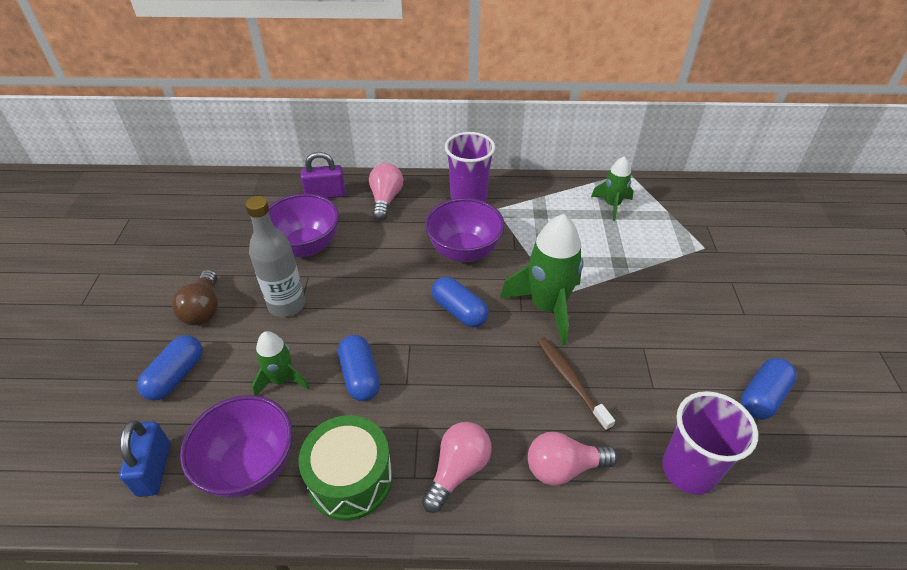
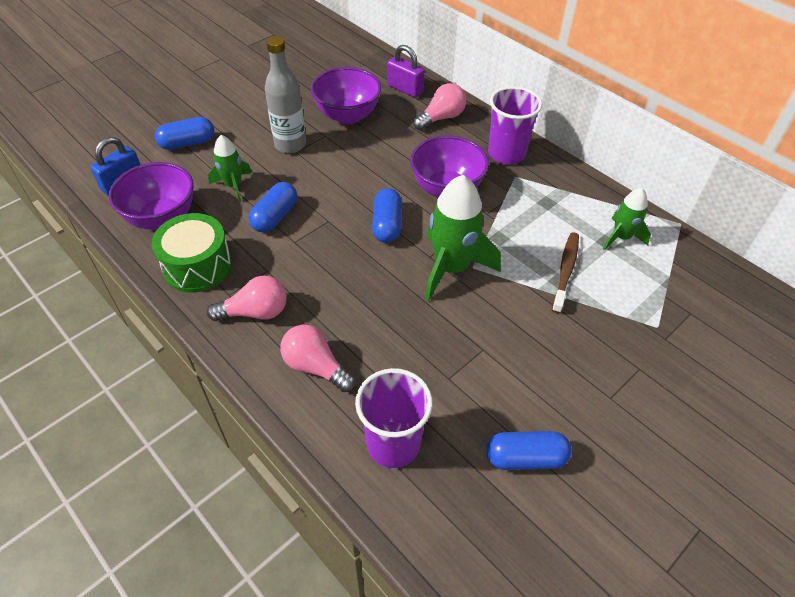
camera: 45 degrees right, 5 degrees up
(203, 309) = (245, 115): brown light bulb -> none
(570, 381) = (396, 325): brown toothbrush -> brown toothbrush (565, 271)

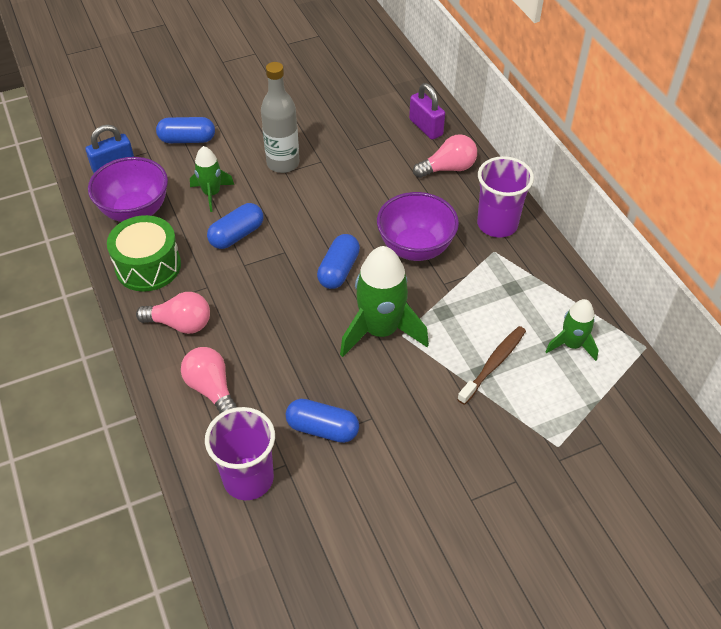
camera: 20 degrees right, 0 degrees up
(347, 116) = (353, 145): purple bowl -> none
(525, 458) = (360, 528): blue capsule -> blue capsule (322, 429)

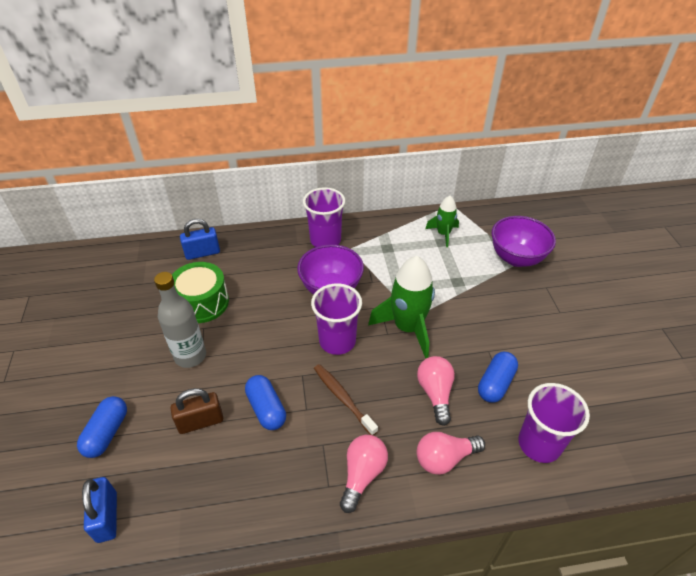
camera: 75 degrees left, 5 degrees down
(135, 211) = (190, 500): purple bowl -> purple bowl (516, 258)
(148, 266) = (276, 496): green drum -> green drum (202, 302)
(212, 194) = (200, 422): green rocket -> brown padlock
(338, 270) = (337, 341): blue capsule -> purple cup
(426, 127) = (202, 253): purple padlock -> blue padlock
(448, 168) = (256, 251): pink light bulb -> pink light bulb (435, 393)
(493, 364) = (451, 274): brown toothbrush -> brown toothbrush (342, 398)

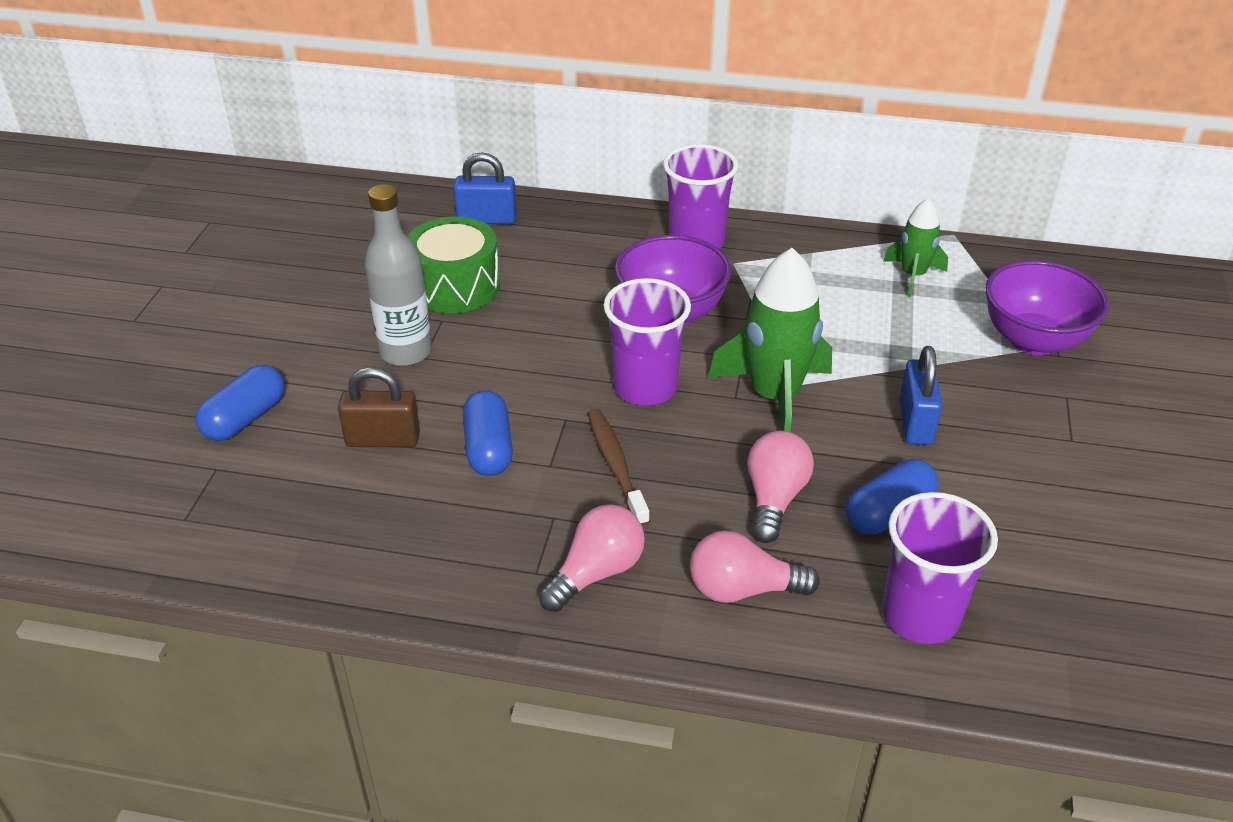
camera: 20 degrees right, 5 degrees down
(107, 517) = (203, 518): blue padlock -> blue padlock (915, 422)

